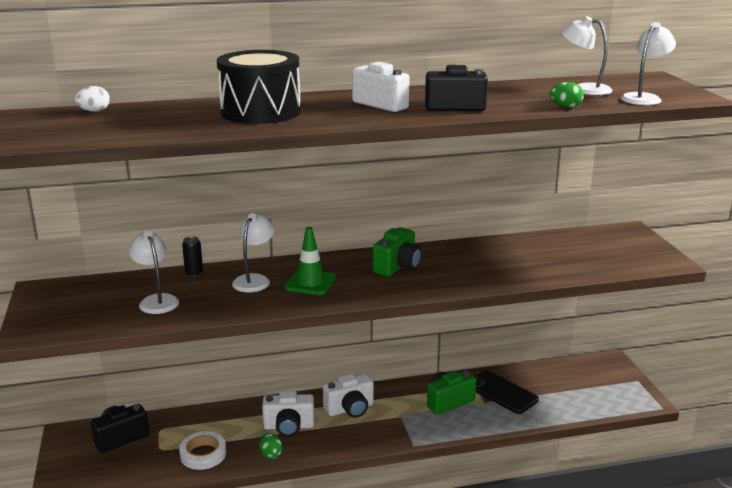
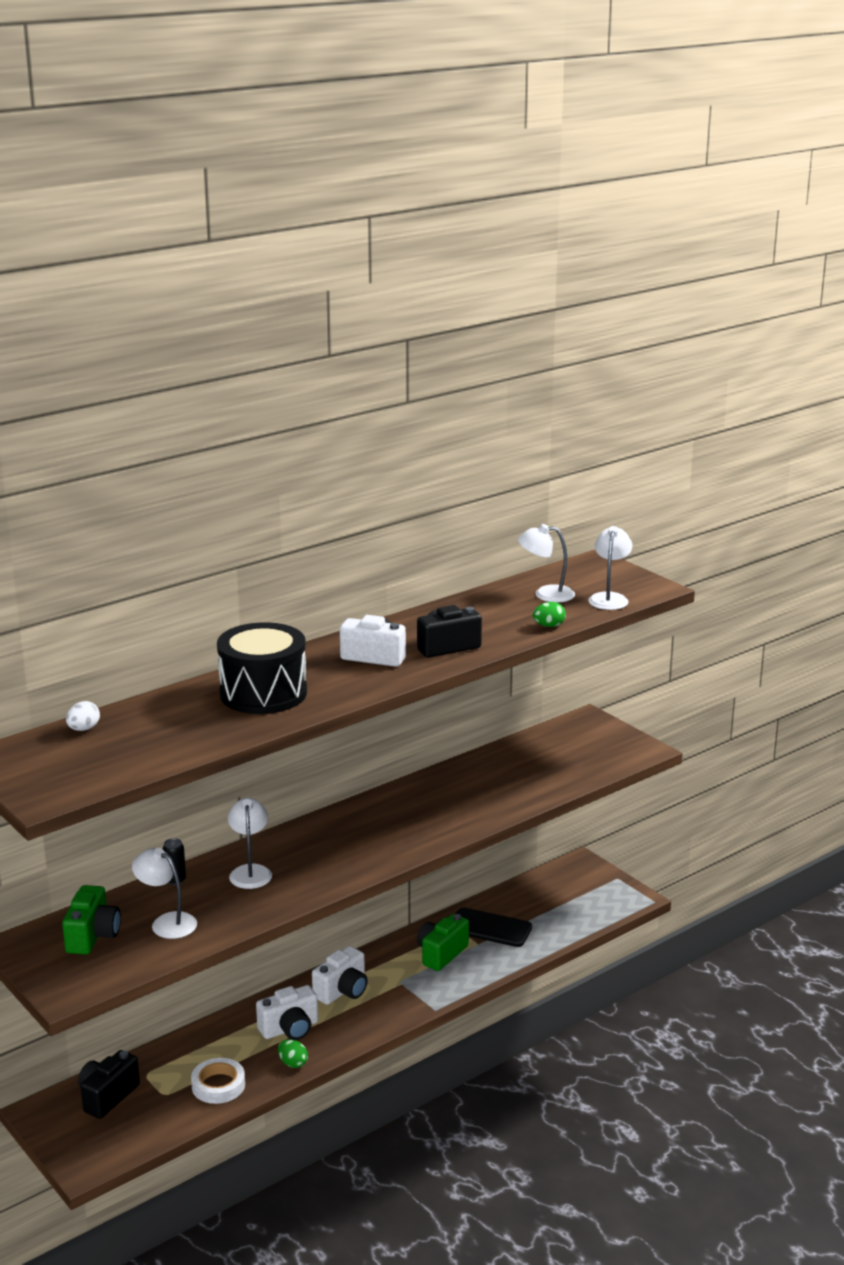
camera: 25 degrees left, 0 degrees up
(310, 283) = (313, 860): green traffic cone -> none
(398, 266) = (387, 819): green camera -> green camera (93, 936)

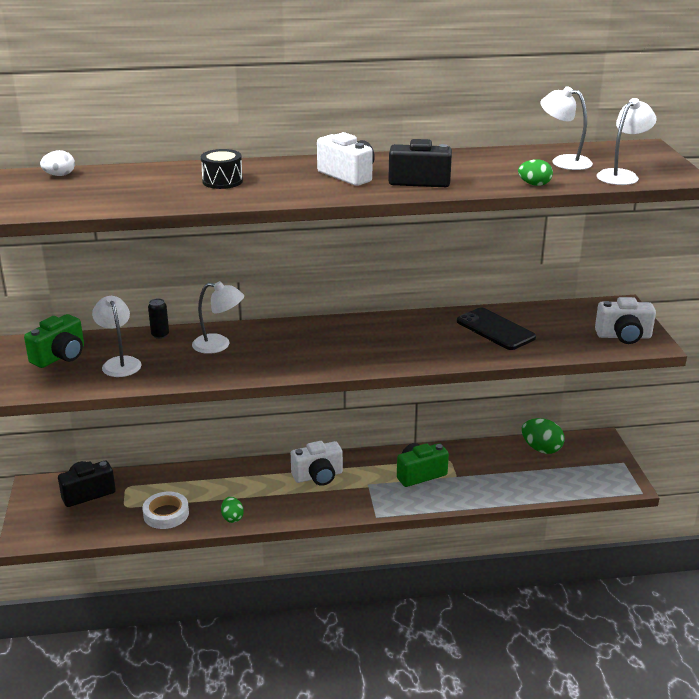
camera: 30 degrees right, 5 degrees up
(250, 871) = (219, 345): white lamp -> white lamp turned 75 degrees clockwise
(263, 693) = (222, 181): black drum -> black drum, size x0.50
(290, 1029) = (254, 491): white camera -> white camera (623, 336)
(490, 928) = (477, 467): black phone -> black phone (495, 329)
(534, 890) = (541, 449): none -> green egg

